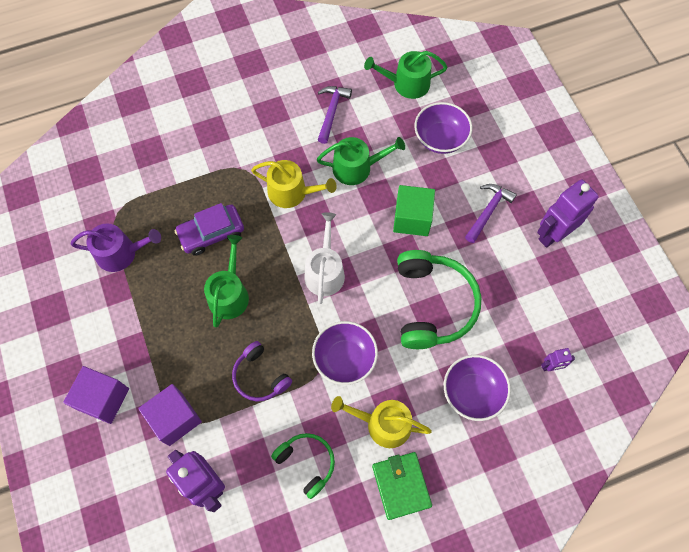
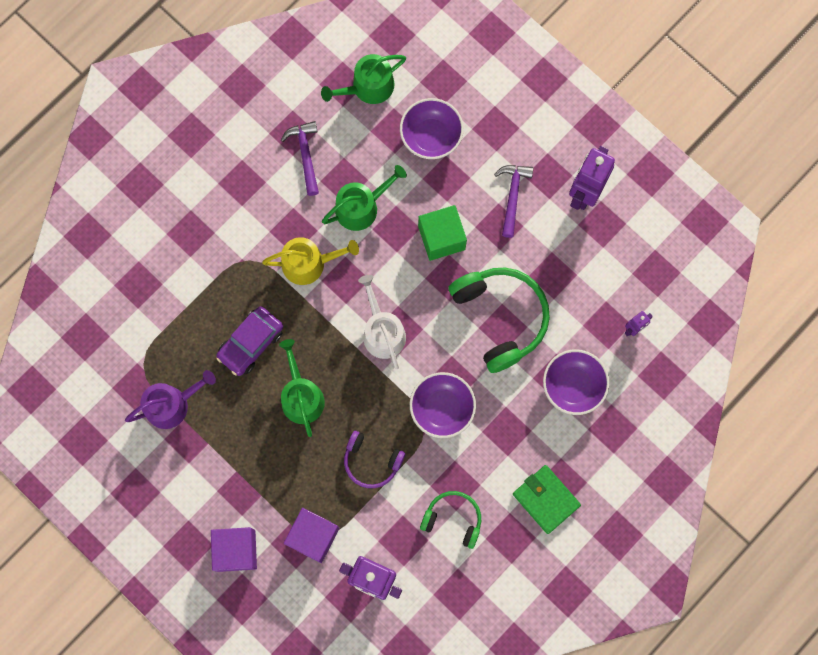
camera: 25 degrees left, 10 degrees up
(383, 424) = (505, 452): yellow watering can -> none

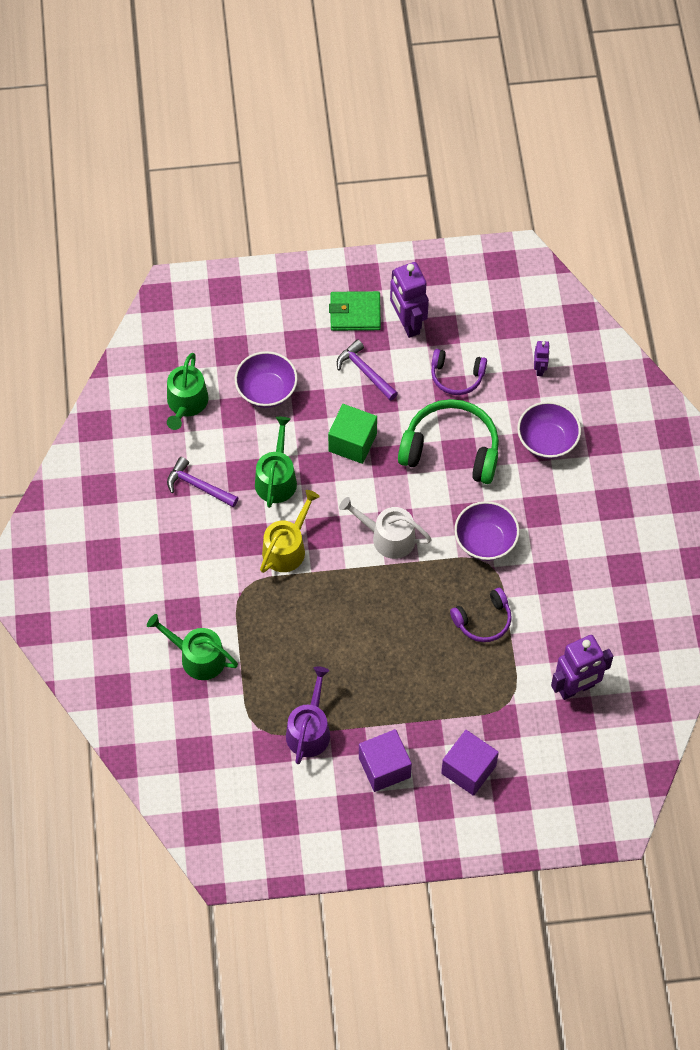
camera: 50 degrees left, 15 degrees down
(251, 343) = (312, 636): purple car -> none
(301, 396) = (387, 631): green watering can -> green watering can (197, 657)
(313, 536) = (506, 705): purple cube -> purple cube (384, 767)
(453, 519) = (577, 597): green headphones -> none
(546, 499) = (617, 523): green wallet -> green wallet (355, 313)
(570, 269) = (456, 376): none -> purple headphones

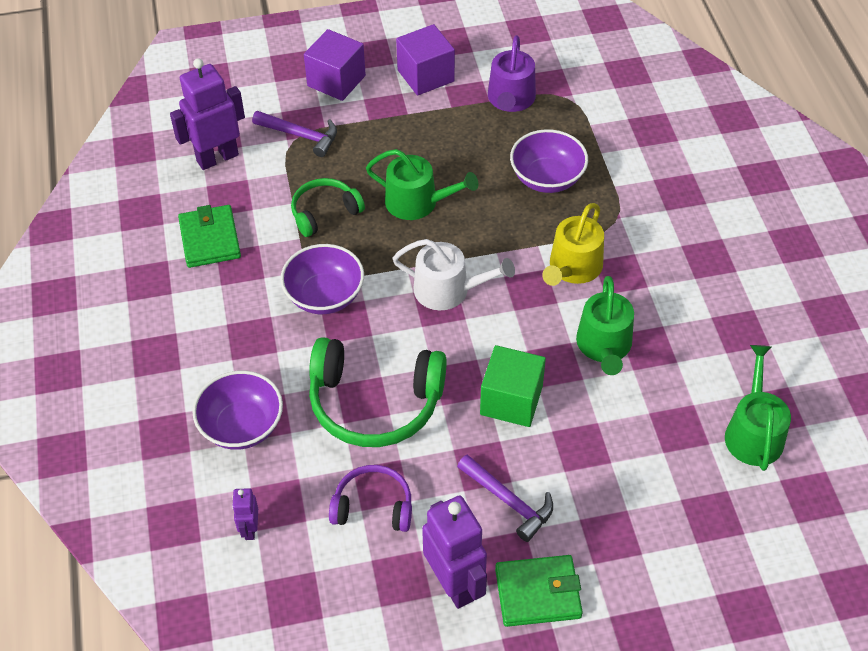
camera: 175 degrees right, 10 degrees down
(197, 657) = (650, 152): green watering can -> green watering can (418, 202)
(198, 486) = (704, 328): purple hammer -> purple hammer (300, 135)
(266, 390) = (645, 461): purple bowl -> purple bowl (547, 178)
(483, 620) = (324, 212): purple headphones -> green headphones
(578, 603) = (210, 239): none -> green wallet

